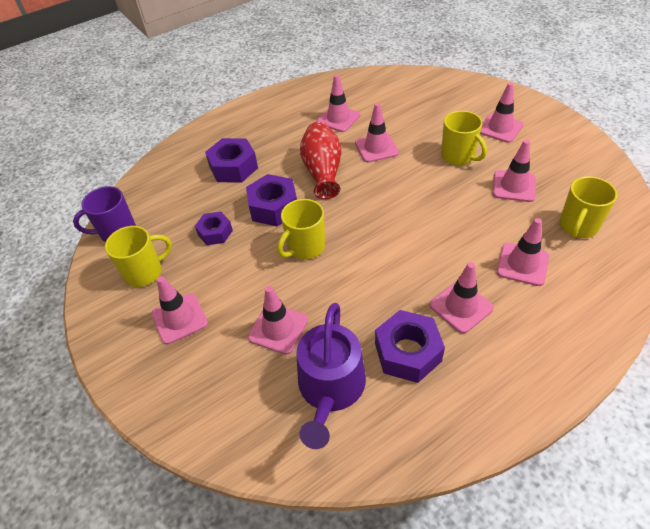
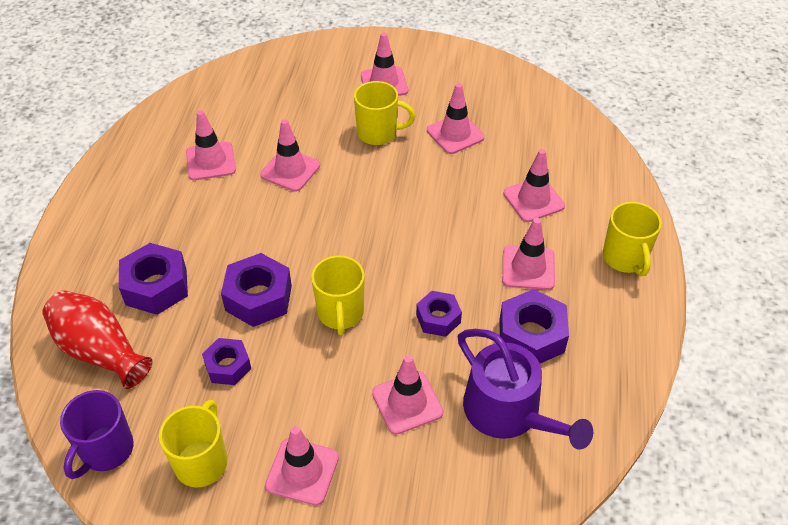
camera: 50 degrees left, 0 degrees up
(323, 171) = (264, 228): red vase -> red vase (100, 351)
(358, 293) = (438, 318): none -> purple nut
(577, 226) = (538, 140): yellow mug -> yellow mug (625, 258)

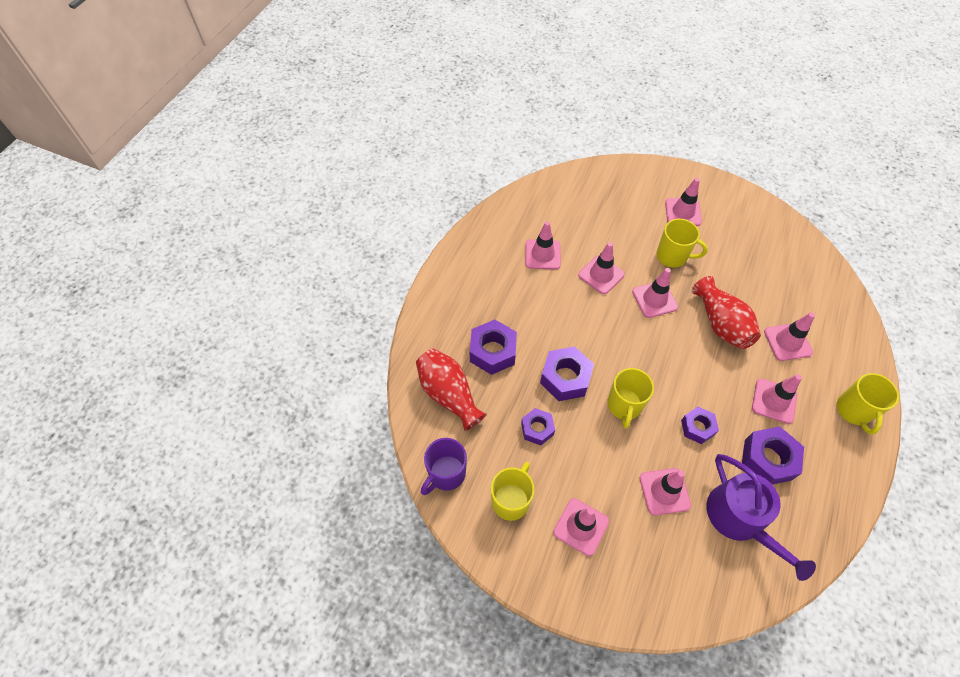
camera: 15 degrees right, 10 degrees up
(449, 196) = (721, 324): none -> red vase
(455, 134) = (733, 270): pink traffic cone -> pink traffic cone (654, 299)

